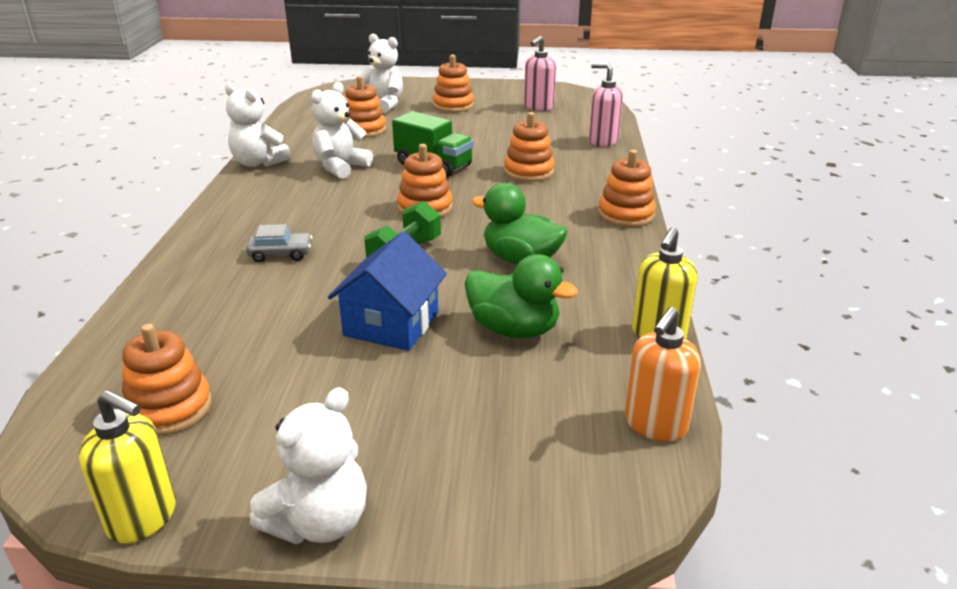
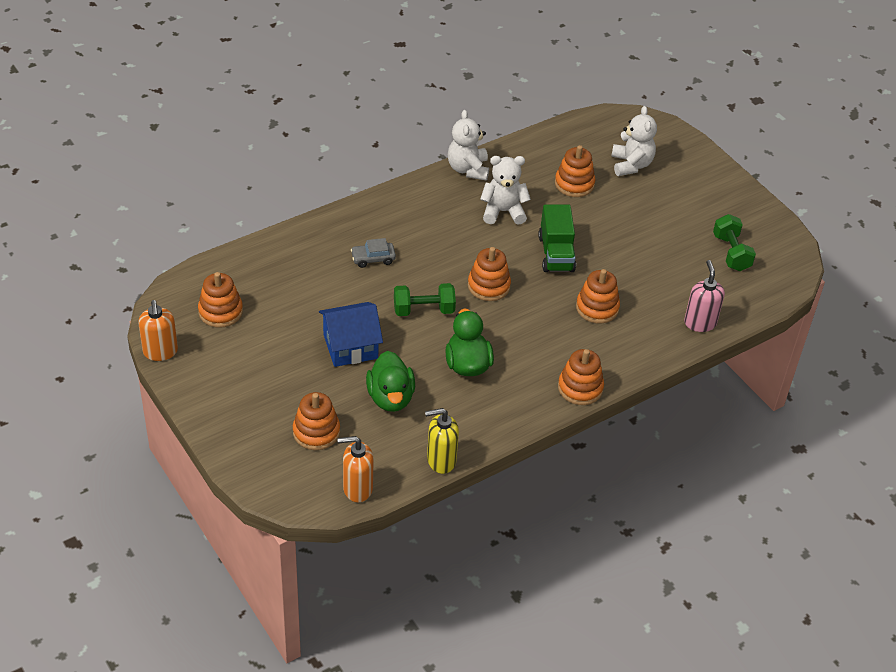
camera: 50 degrees right, 15 degrees up
(143, 518) = (160, 352): yellow soap dispenser -> orange soap dispenser
(281, 254) = (373, 258): grey car -> grey car turned 120 degrees clockwise
(319, 522) = (201, 405): white teddy bear -> none
(453, 106) = (676, 203): orange stacking toy -> orange stacking toy (316, 432)
(538, 107) = (731, 253): pink soap dispenser -> green dumbbell

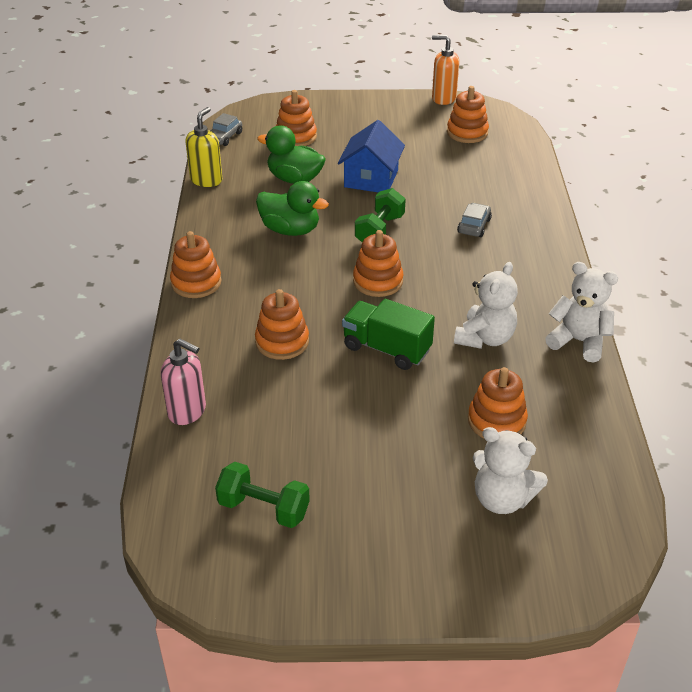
camera: 125 degrees right, 5 degrees down
(357, 488) = (224, 137): orange soap dispenser -> grey car

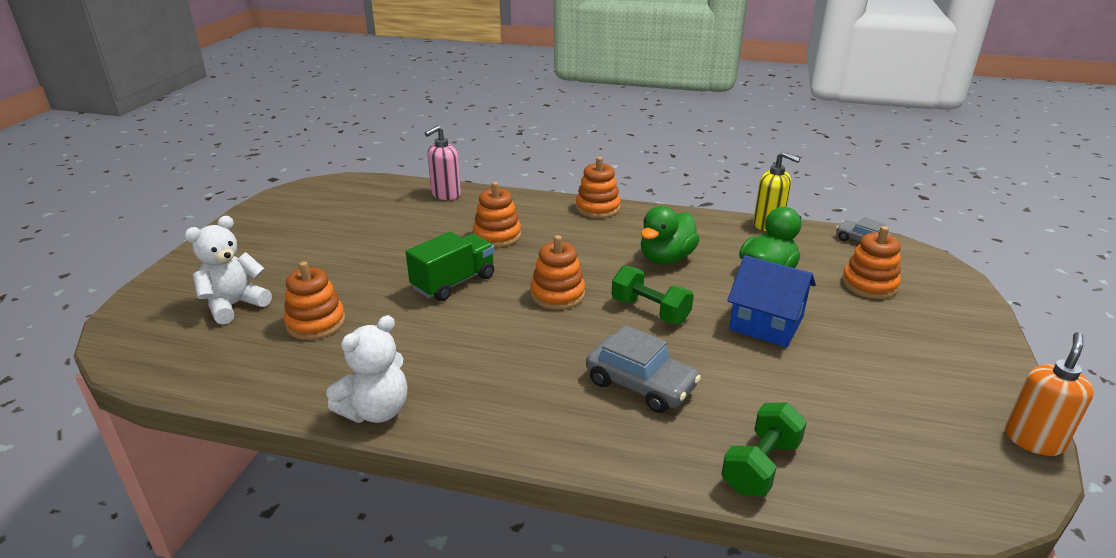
camera: 105 degrees right, 10 degrees down
(263, 508) = (332, 211): green dumbbell -> green dumbbell (760, 466)
(467, 132) = (909, 440): orange stacking toy -> none
(474, 226) = (640, 384): grey car -> grey car, size x1.64
(485, 338) = (429, 343): white teddy bear -> none

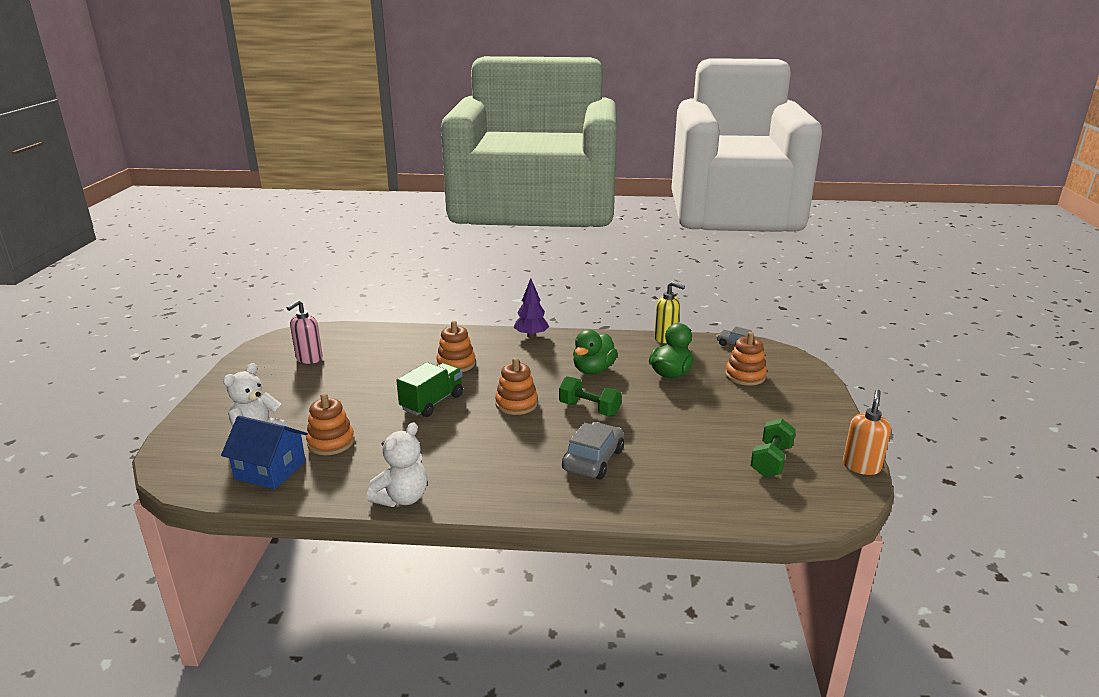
camera: 10 degrees left, 5 degrees down
(445, 195) = (403, 335): pink soap dispenser -> pink soap dispenser (309, 359)
(597, 208) = (531, 336): orange stacking toy -> purple tree
(640, 384) = (593, 460): grey car -> grey car turned 90 degrees counterclockwise
(760, 466) = (686, 502): green dumbbell -> green dumbbell (771, 461)
(766, 323) = (675, 410): blue house -> blue house (270, 470)

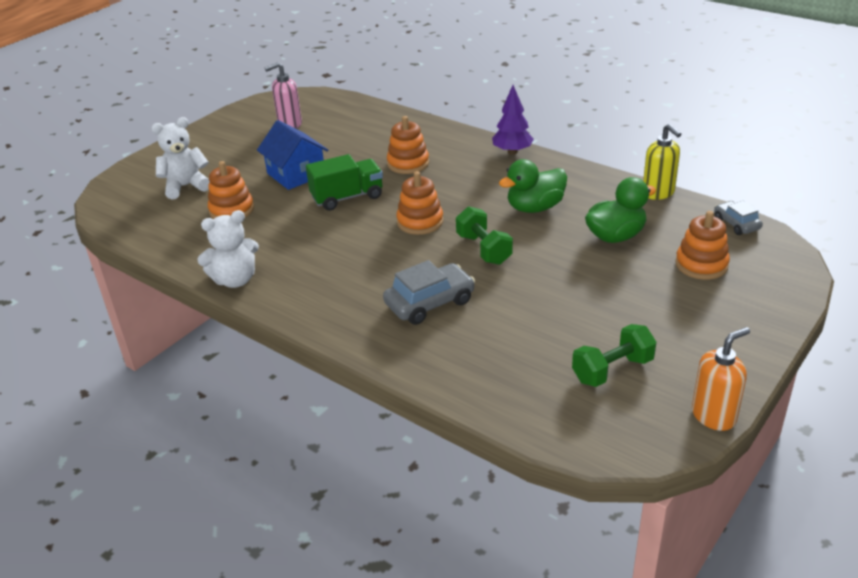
camera: 35 degrees right, 10 degrees up
(270, 470) = (167, 220): blue house -> blue house (296, 174)

